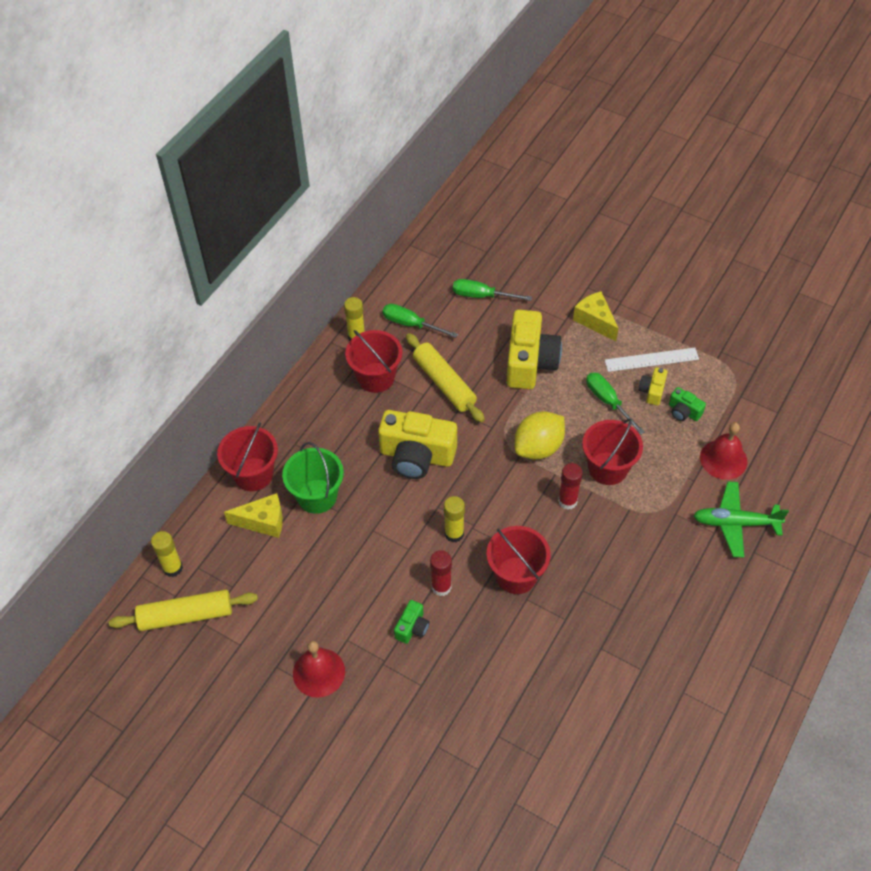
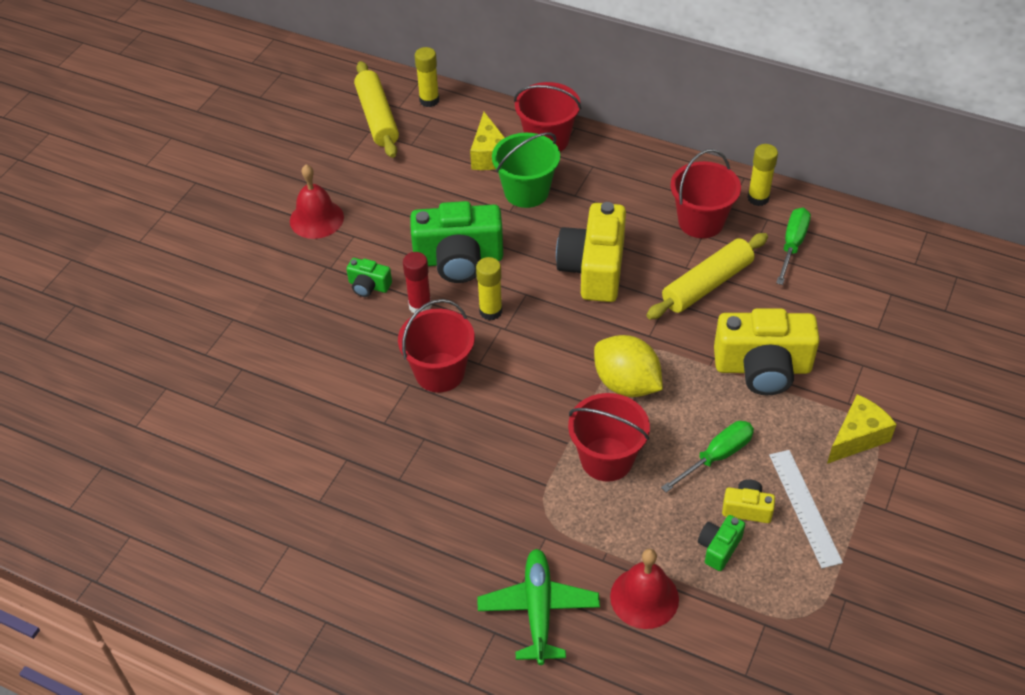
camera: 85 degrees right, 5 degrees down
(391, 554) = (458, 259): none -> green camera
(481, 296) = (862, 310): green screwdriver -> none
(567, 501) = (549, 418): red glue stick -> none

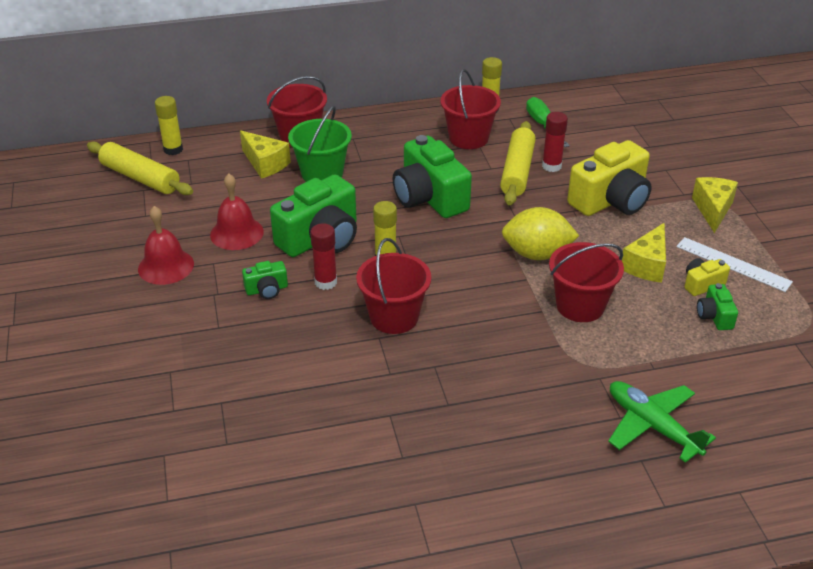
camera: 40 degrees left, 10 degrees down
(594, 269) = (429, 198): yellow camera -> green camera
(644, 597) = (708, 374): red bell -> red bell (236, 233)
(716, 456) = (646, 265): green screwdriver -> yellow cheese
(747, 297) = (551, 166): none -> red glue stick

